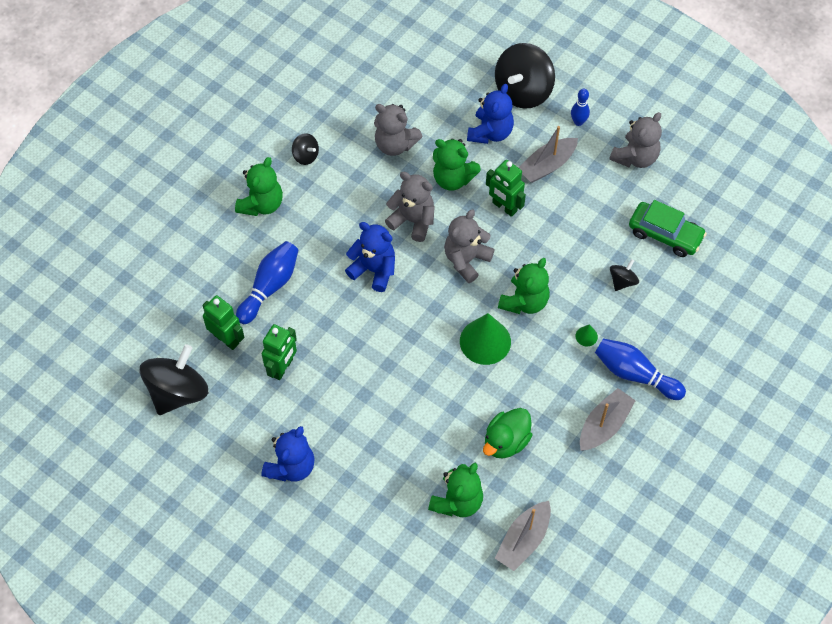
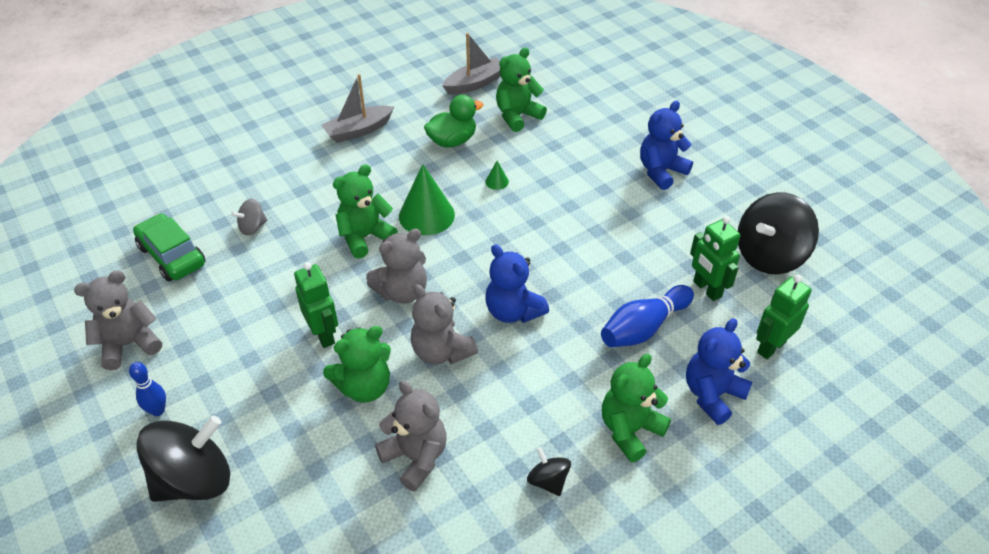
camera: 160 degrees left, 15 degrees down
(282, 368) = (649, 247): green robot -> green robot (771, 347)
(453, 178) = (364, 387): green teddy bear -> green teddy bear turned 105 degrees clockwise
(490, 132) = (279, 433): blue teddy bear -> blue teddy bear (712, 395)
(547, 165) = (239, 367): grey boat -> none
(586, 336) = (324, 194): green cone -> green cone (497, 181)
(622, 281) = (252, 227): black spinning top -> grey spinning top
(634, 374) = (303, 156): blue bowling pin -> none

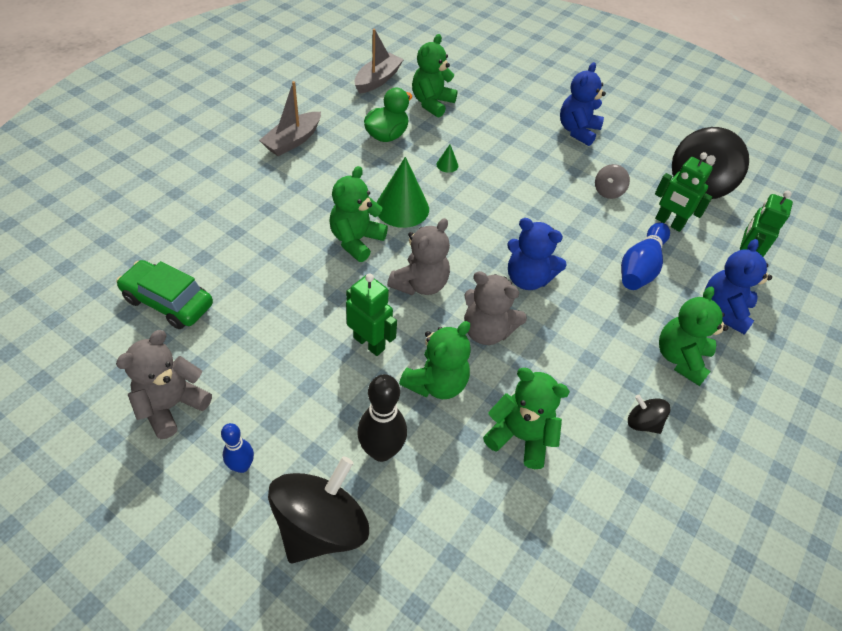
camera: 25 degrees left, 5 degrees up
(252, 227) = (239, 254): grey spinning top -> grey spinning top (608, 191)
(280, 432) = (381, 451): none -> black bowling pin
(415, 457) = (520, 436): grey teddy bear -> green teddy bear

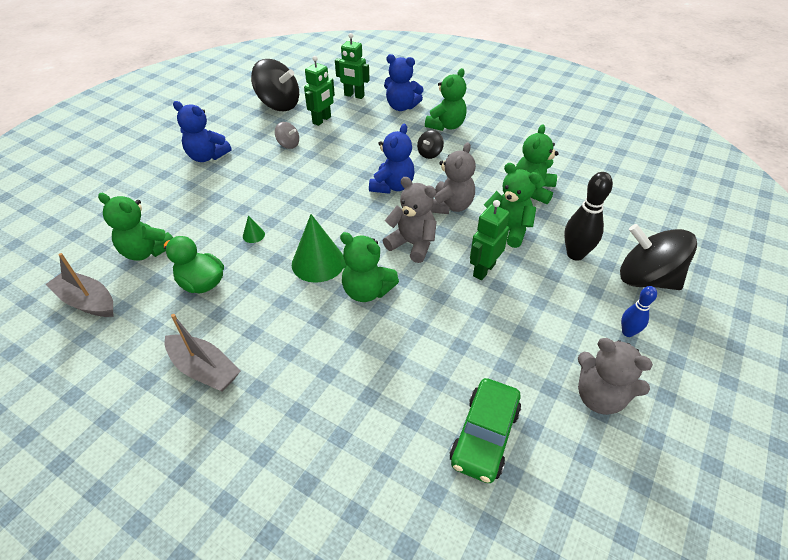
camera: 90 degrees left, 5 degrees down
(640, 267) = (369, 135): blue bowling pin -> none
(642, 423) = (500, 143): black spinning top -> black spinning top (429, 154)
(680, 358) = (446, 126): green teddy bear -> green teddy bear turned 75 degrees counterclockwise

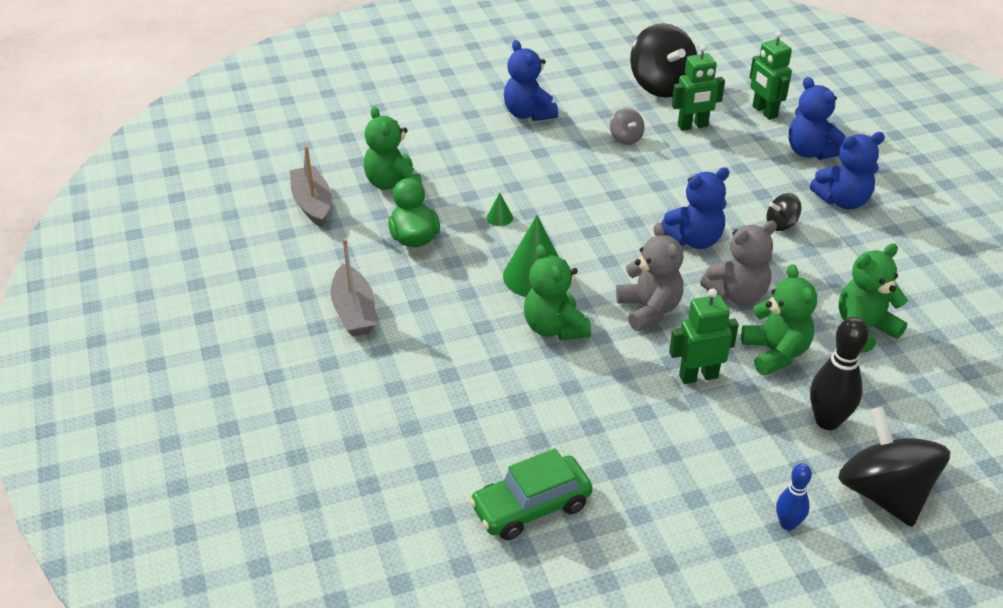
camera: 40 degrees right, 5 degrees down
(446, 126) = (842, 201): green teddy bear -> blue teddy bear
(599, 396) = (680, 552): grey teddy bear -> none

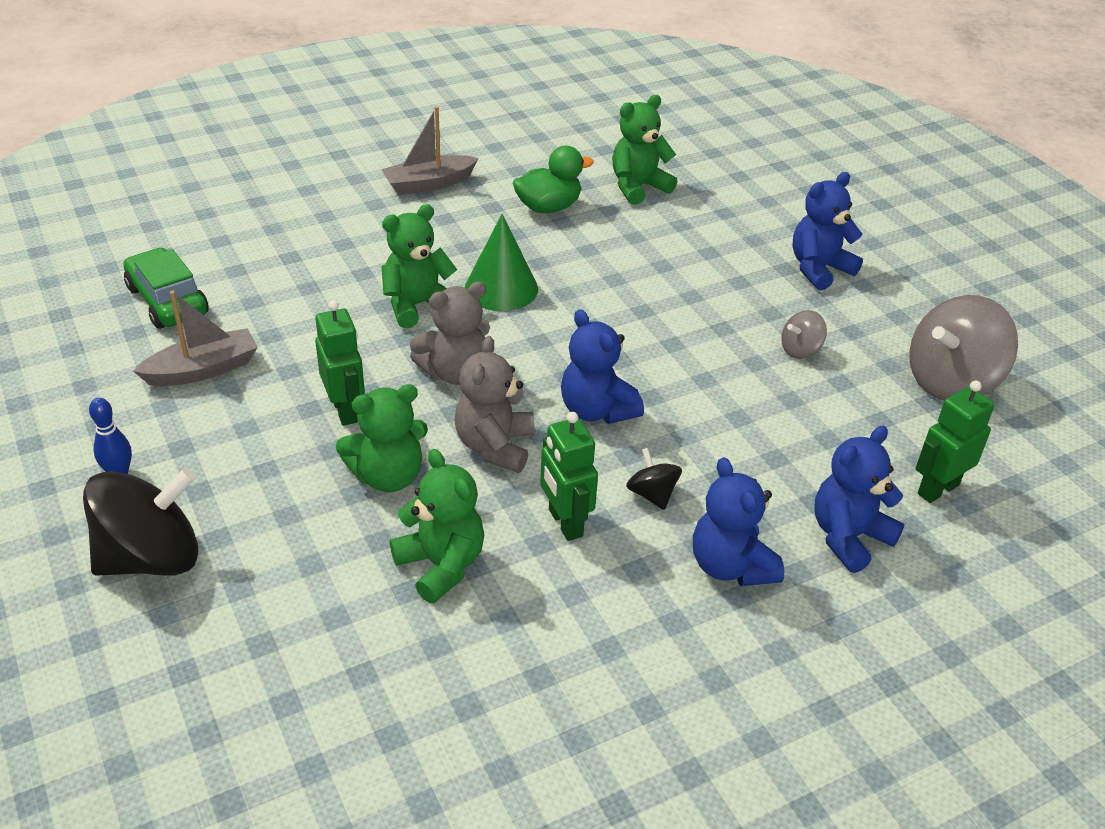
camera: 80 degrees right, 0 degrees up
(312, 204) = (588, 145): grey boat -> grey boat (202, 370)
(499, 217) = (599, 259): green cone -> none
(661, 86) = (951, 381): black spinning top -> grey spinning top
(693, 126) = (860, 412): green robot -> green robot (565, 523)
(737, 294) = (495, 446): grey teddy bear -> grey teddy bear turned 45 degrees clockwise
(827, 421) = (270, 516): black bowling pin -> none

